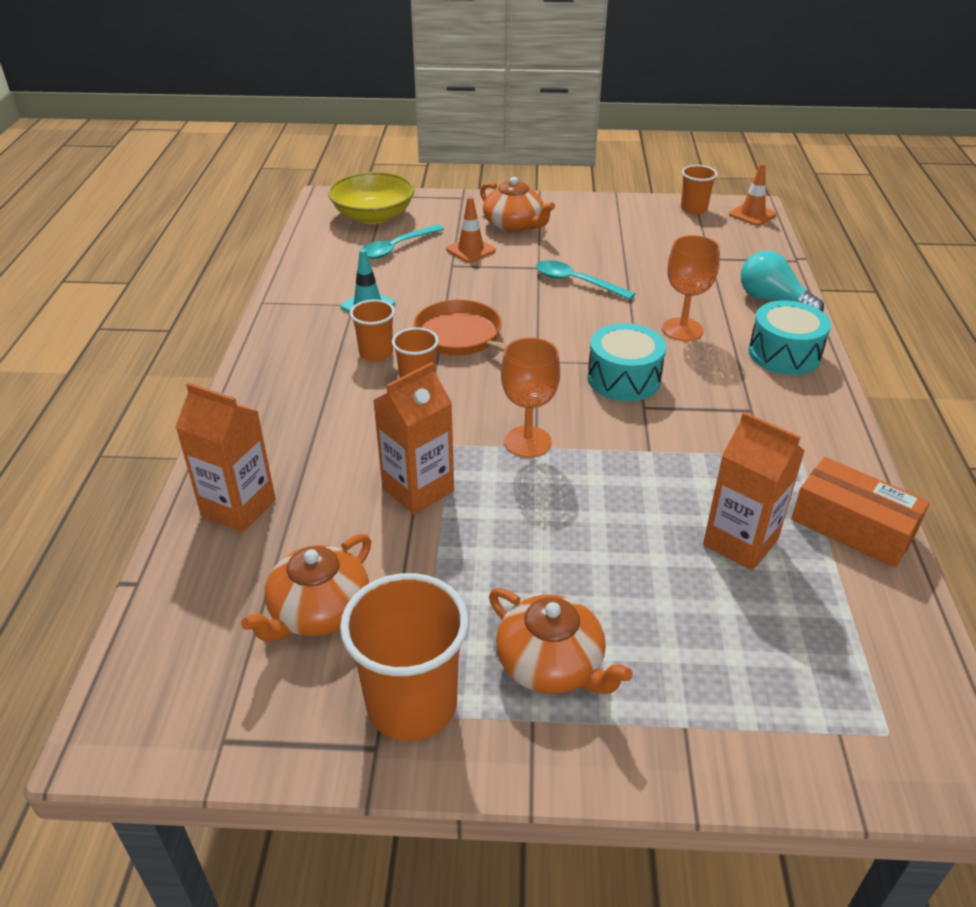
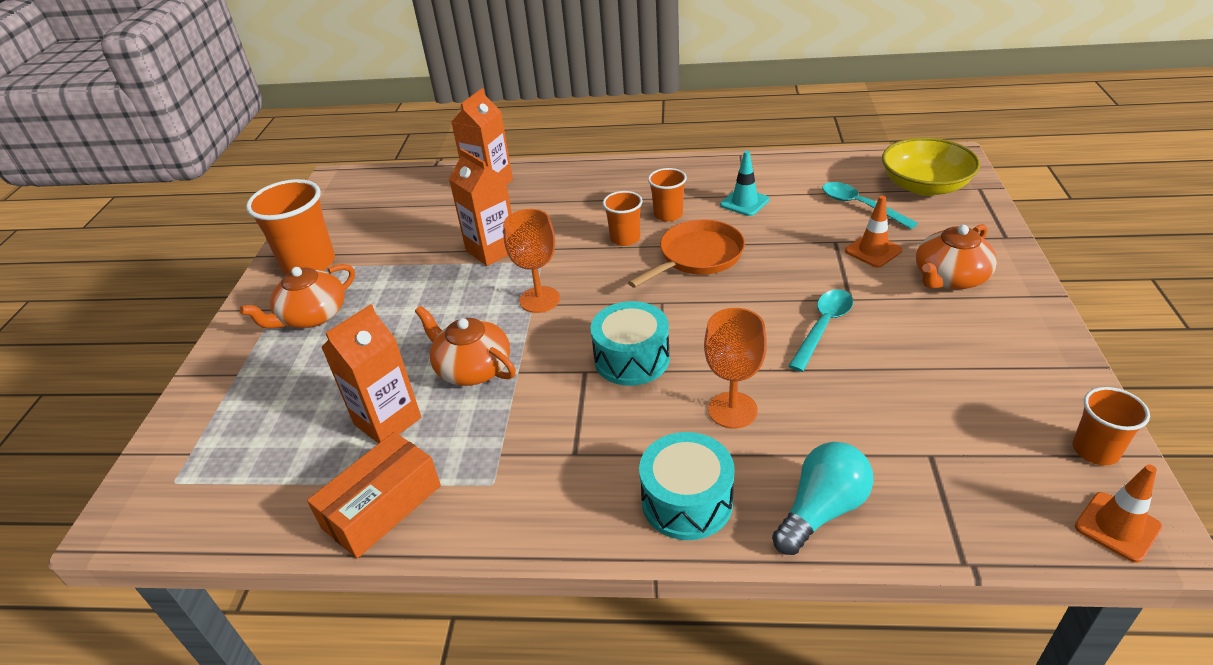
camera: 95 degrees right, 0 degrees up
(318, 611) = (391, 224): orange teapot -> orange teapot (472, 368)

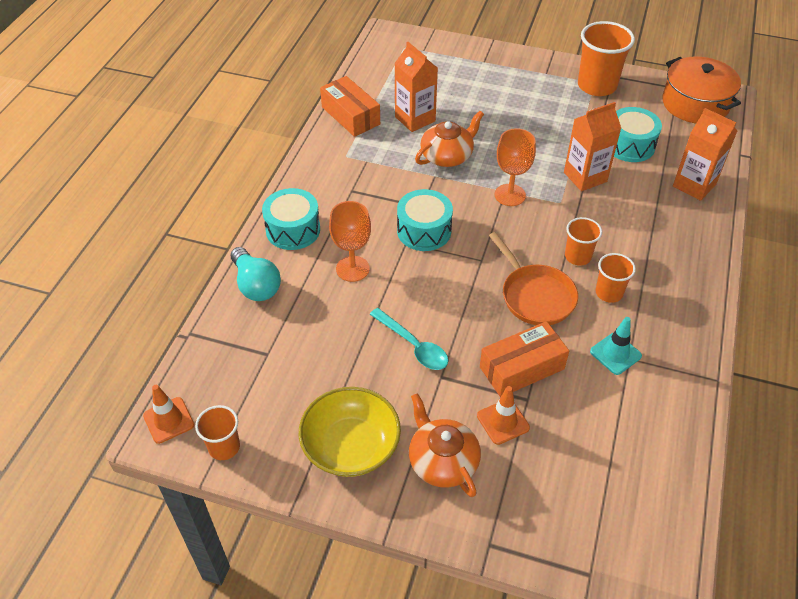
camera: 100 degrees right, 10 degrees up
(312, 316) = (532, 88): orange teapot -> none
(348, 195) = (695, 104): none -> orange pot
(429, 228) = (629, 145): none -> turquoise drum
(799, 250) = (521, 368): none -> orange box
(860, 206) = (583, 444): turquoise spoon -> none
(924, 186) = (608, 522): yellow bowl -> yellow bowl (351, 446)

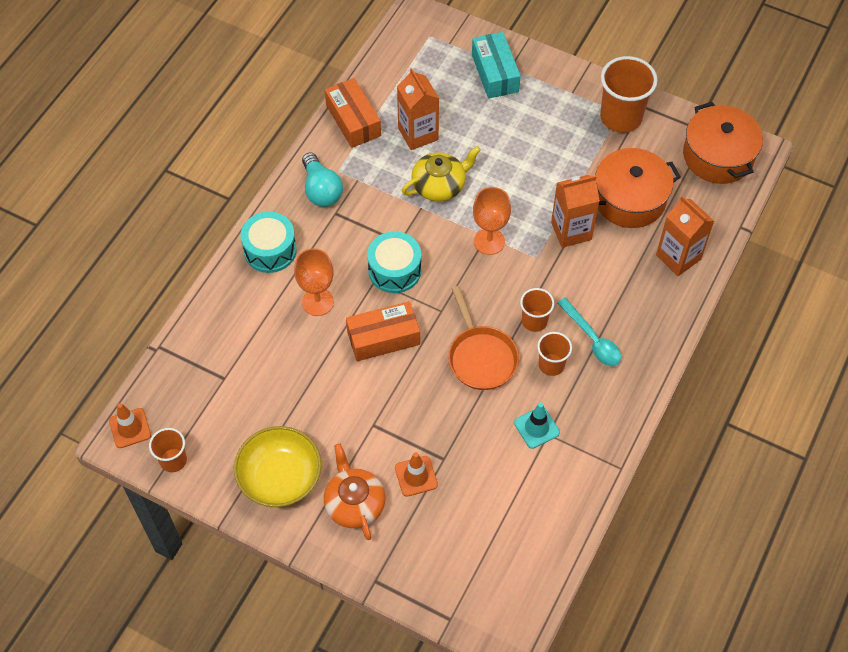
camera: 10 degrees right, 10 degrees up
(256, 285) = (225, 306): turquoise light bulb -> turquoise light bulb (321, 190)
(413, 346) = (355, 390): turquoise spoon -> turquoise spoon (592, 339)
(447, 156) = (439, 185): orange teapot -> yellow teapot
(472, 67) = (495, 73): none -> turquoise box
(521, 368) = (447, 428): orange box -> orange box (383, 338)
(629, 145) = (629, 199): turquoise drum -> orange pot

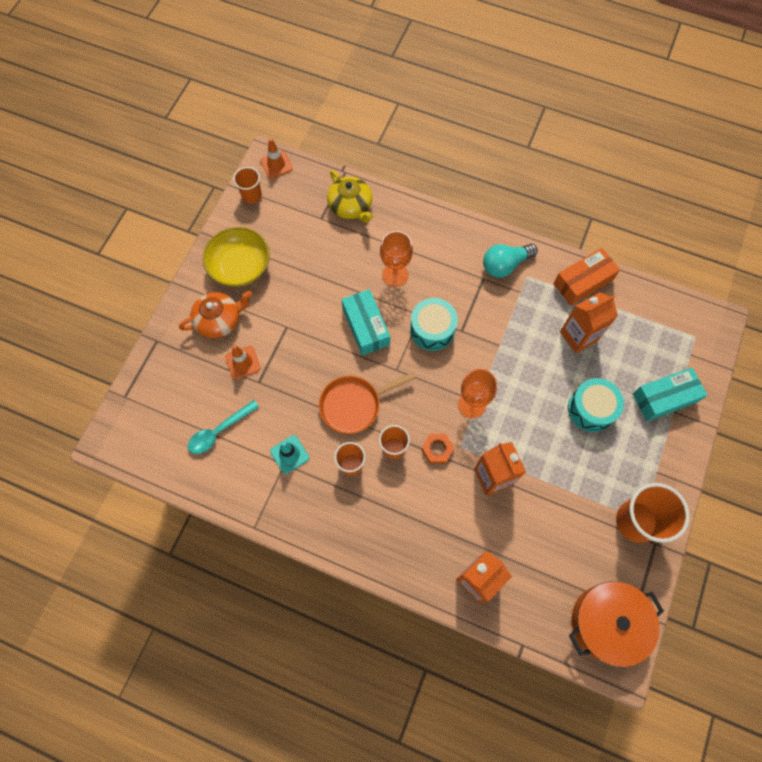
camera: 85 degrees right, 10 degrees up
(270, 250) = (440, 234): turquoise drum -> turquoise drum (591, 409)
(383, 338) = (366, 327): orange box -> turquoise box
(439, 185) = (526, 358): yellow teapot -> yellow teapot (351, 206)
(538, 279) = (437, 449): none -> orange nut
(592, 339) = (380, 499): turquoise spoon -> turquoise spoon (219, 431)
(629, 199) = (538, 531): orange pot -> none

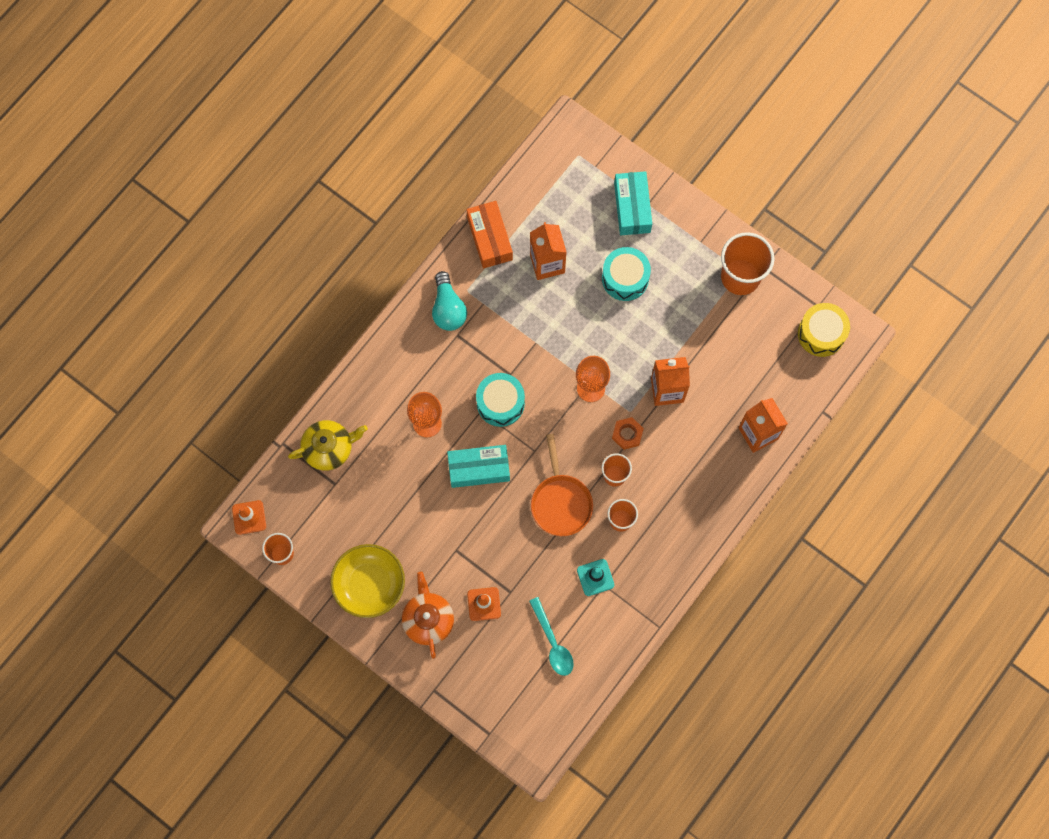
camera: 75 degrees left, 5 degrees up
(607, 623) = (821, 334): orange pot -> yellow drum

